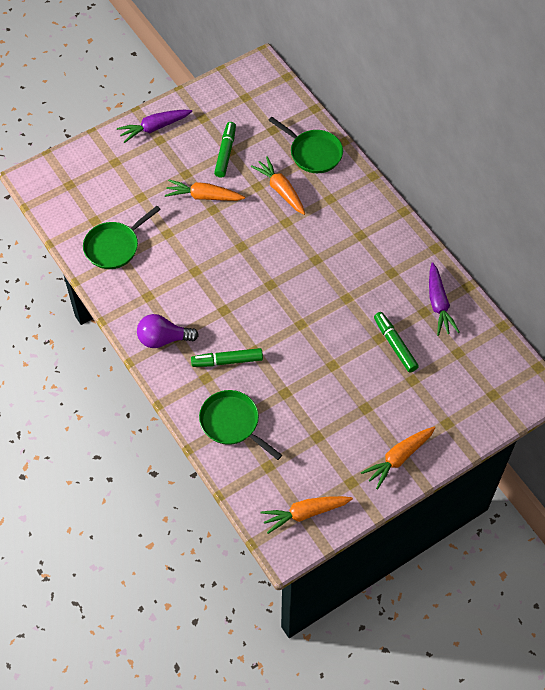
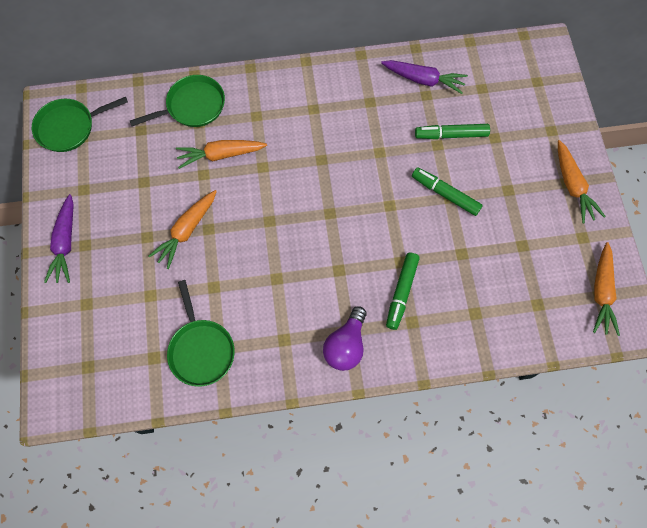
camera: 65 degrees left, 10 degrees up
(225, 153) = (143, 186): green marker -> green marker (445, 194)
(232, 423) = (476, 318): green pan -> green pan (69, 127)

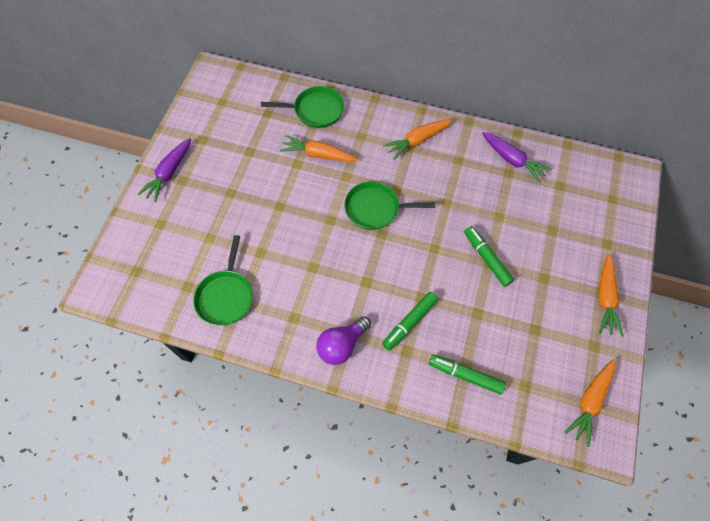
camera: 25 degrees right, 5 degrees down
(69, 127) = (217, 91): green pan -> green pan (375, 208)
(186, 231) = (262, 201): orange carrot -> orange carrot (417, 141)
(451, 135) = (515, 213): green marker -> green marker (465, 375)

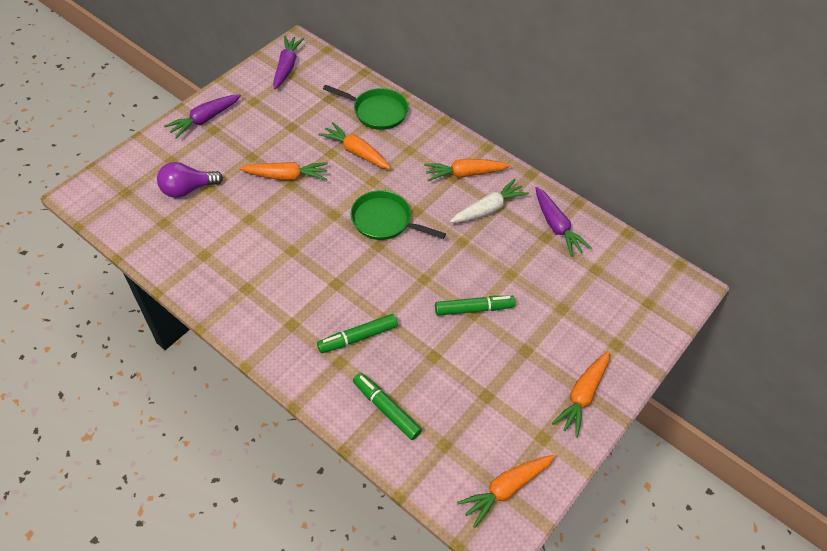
camera: 20 degrees right, 10 degrees down
(214, 95) = (287, 67): none -> purple carrot
(226, 296) = (193, 245): green pan -> none
(271, 200) = (286, 176): none -> orange carrot
(342, 345) = (278, 331): purple light bulb -> purple light bulb (188, 189)
(452, 165) = (488, 209): none -> white carrot
(486, 258) = (473, 309): green marker -> green marker turned 90 degrees clockwise

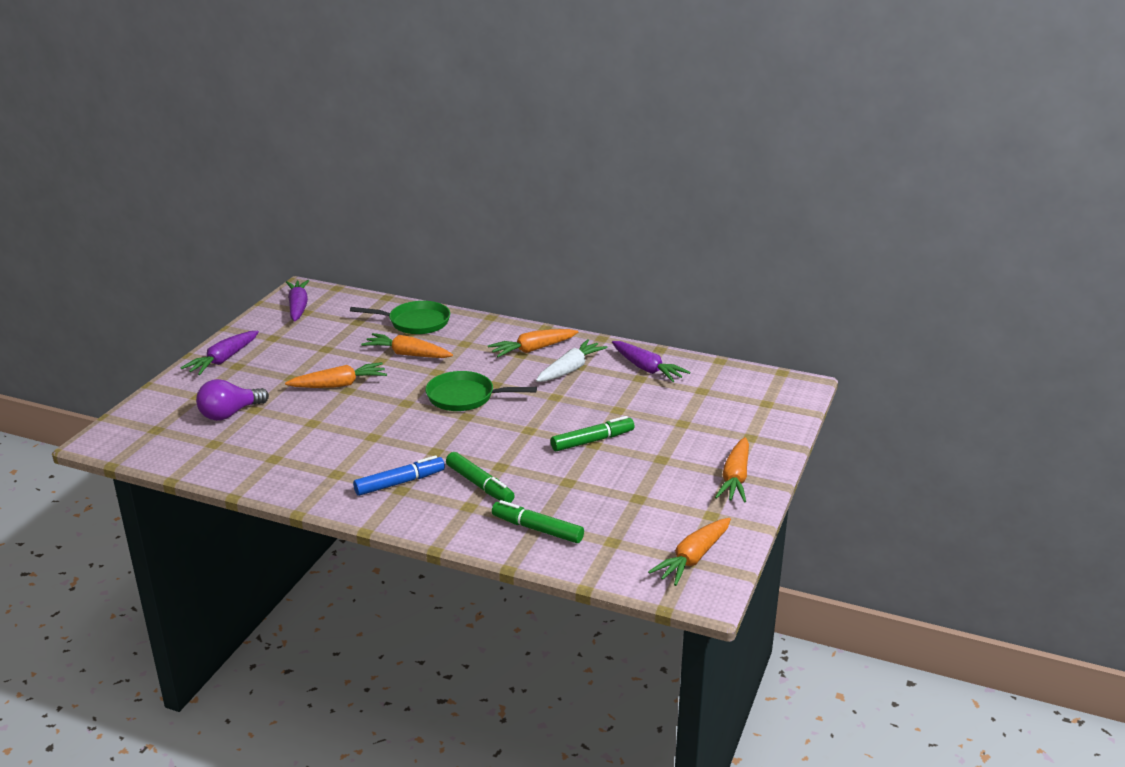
camera: 15 degrees left, 25 degrees down
(293, 315) = (399, 483): none -> blue marker
(358, 337) = (479, 485): green marker -> green marker turned 90 degrees counterclockwise

